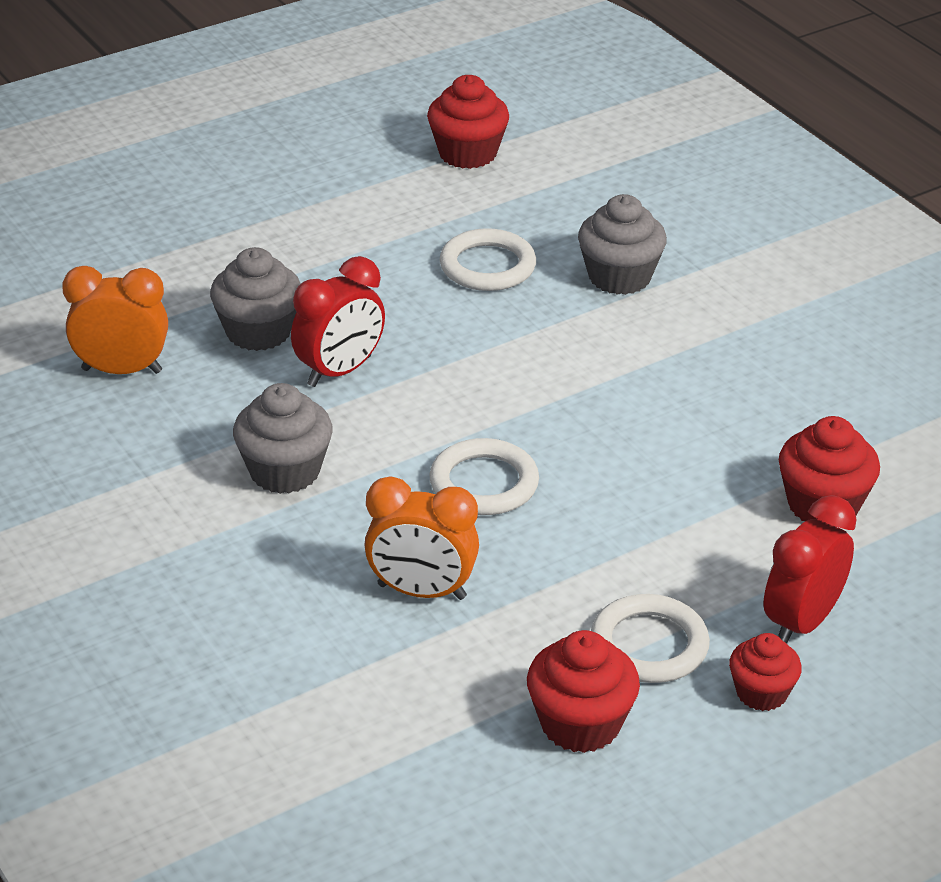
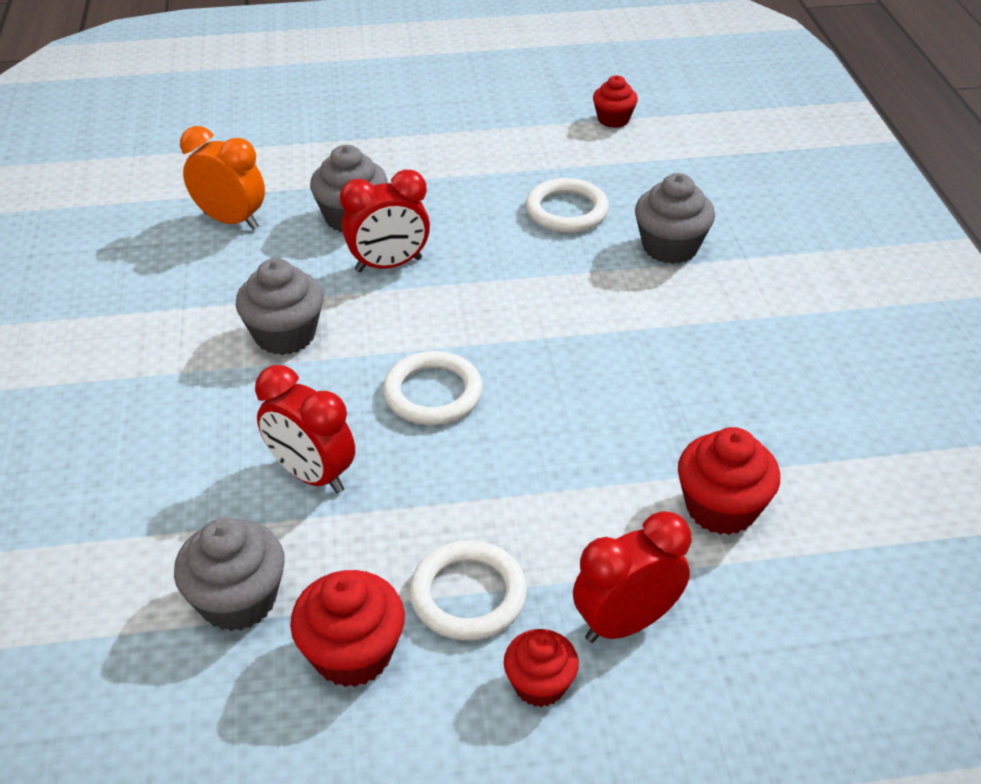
camera: 25 degrees right, 5 degrees up
(421, 591) = (312, 475): orange clock -> red clock
(439, 717) = (238, 600): none -> grey cupcake
(467, 153) = (613, 119): red cupcake -> red cupcake, size x0.65

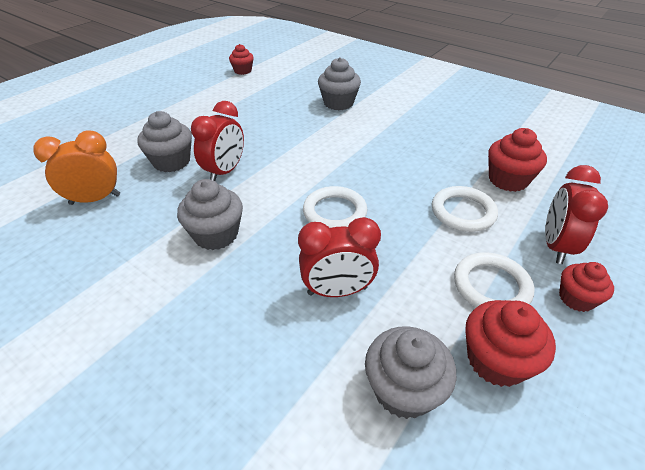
camera: 45 degrees left, 0 degrees up
(566, 211) = (276, 110): white ring -> white ring (463, 212)

